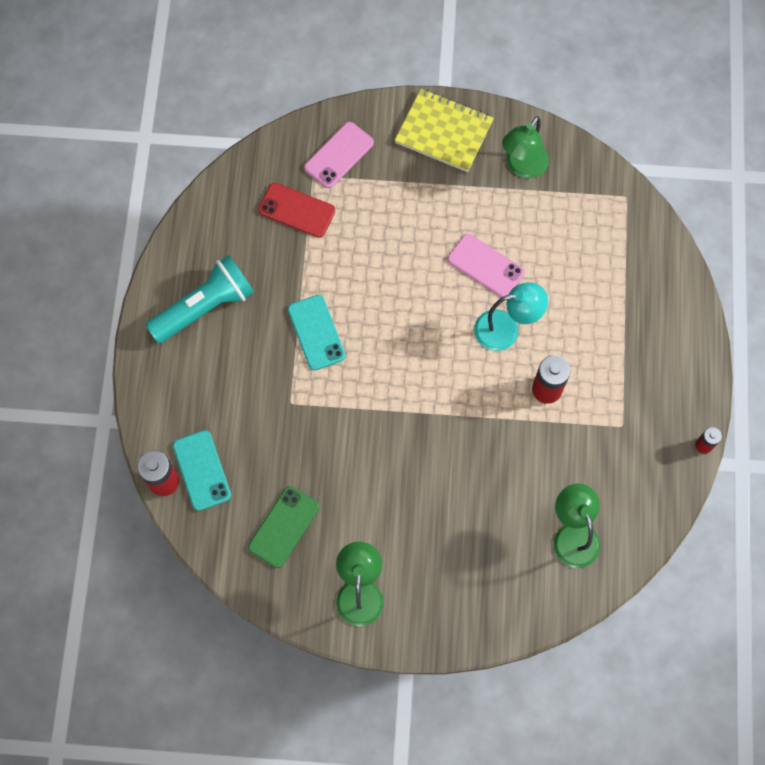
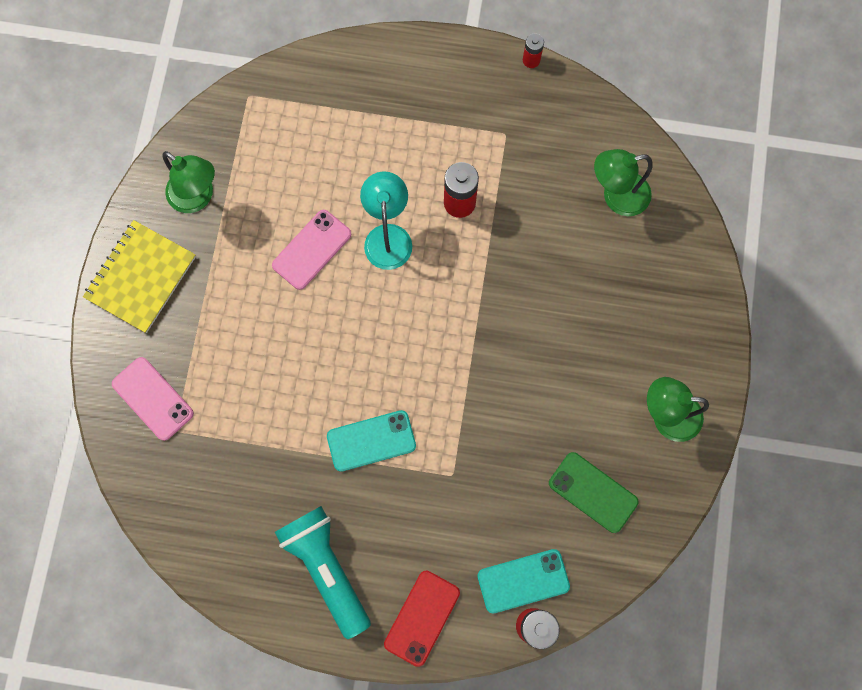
camera: 85 degrees left, 5 degrees up
(296, 210) = (217, 452): red phone -> red phone (422, 618)

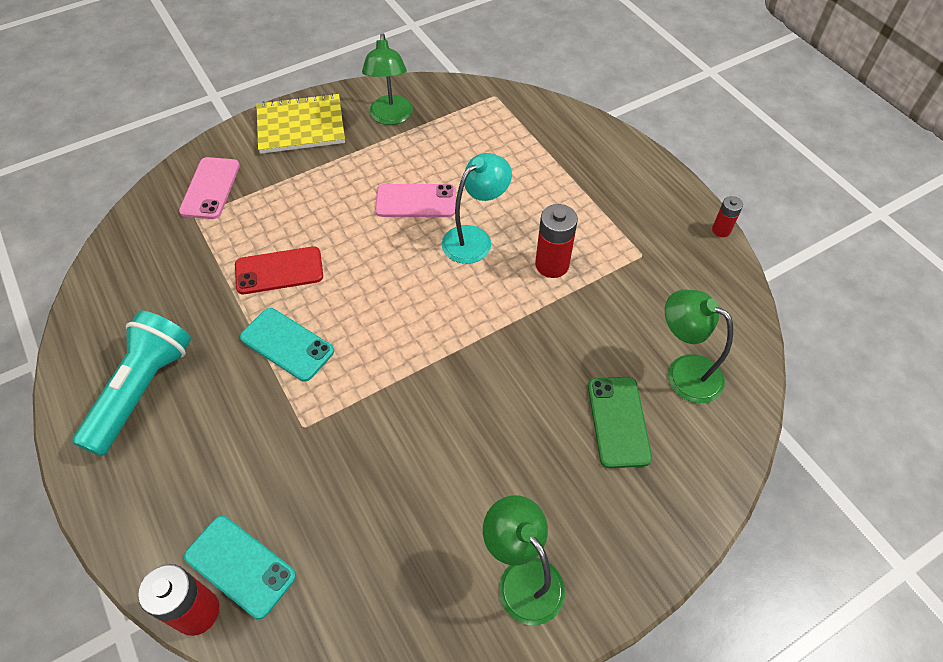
camera: 50 degrees right, 20 degrees down
(422, 618) = (141, 500): red phone -> red phone (279, 271)
(593, 492) = (383, 565): green phone -> green phone (618, 421)

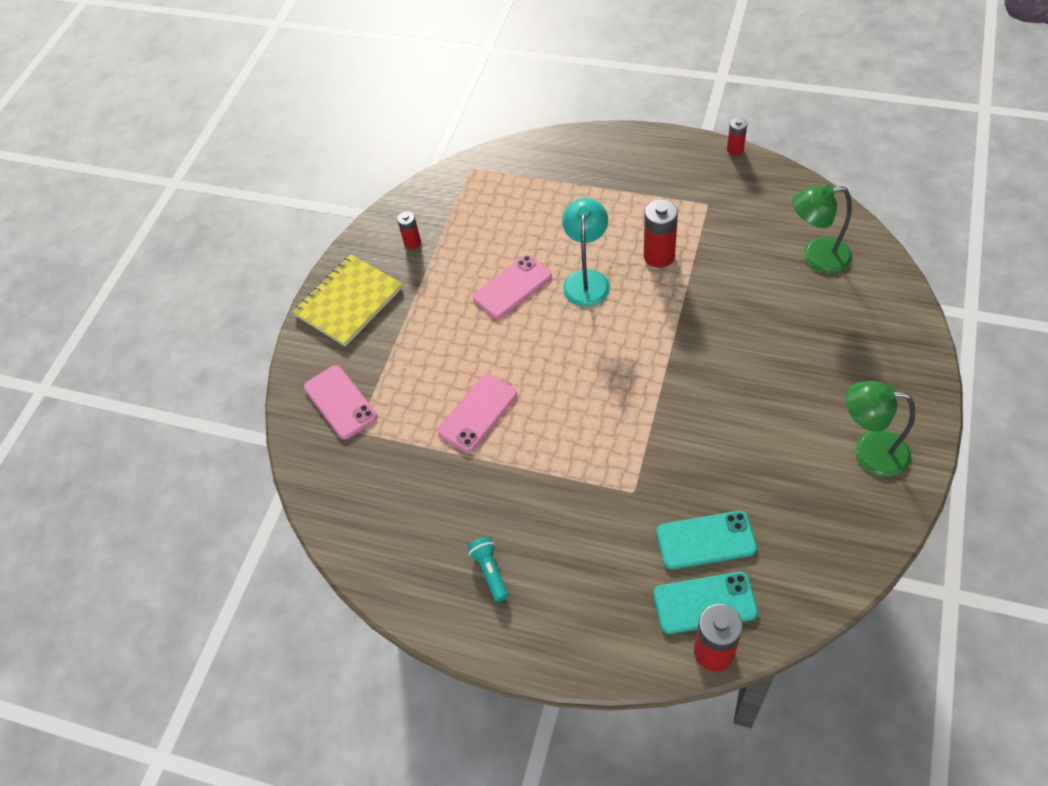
camera: 35 degrees left, 0 degrees up
(142, 390) = (490, 571): turquoise flashlight -> turquoise flashlight, size x0.46
(279, 271) = (478, 413): red phone -> pink phone
(287, 344) = (551, 454): turquoise phone -> turquoise phone (705, 540)
(391, 117) = (412, 242): green lamp -> red battery
(618, 421) = (815, 318): green phone -> none

